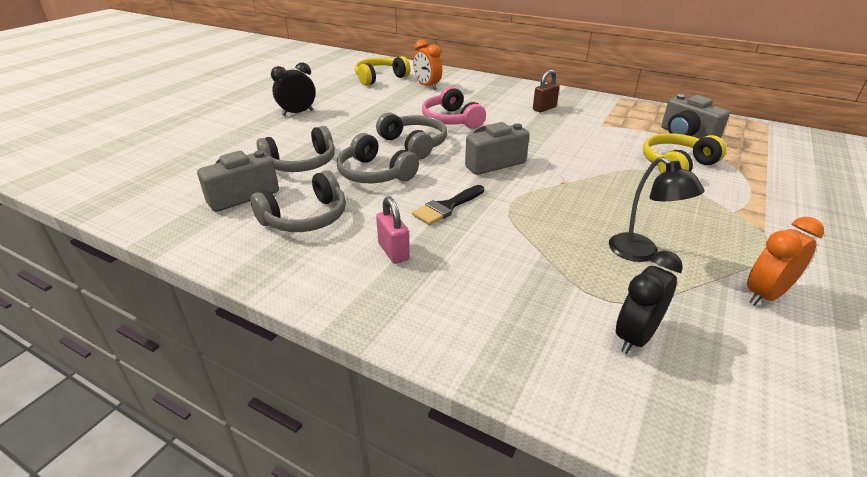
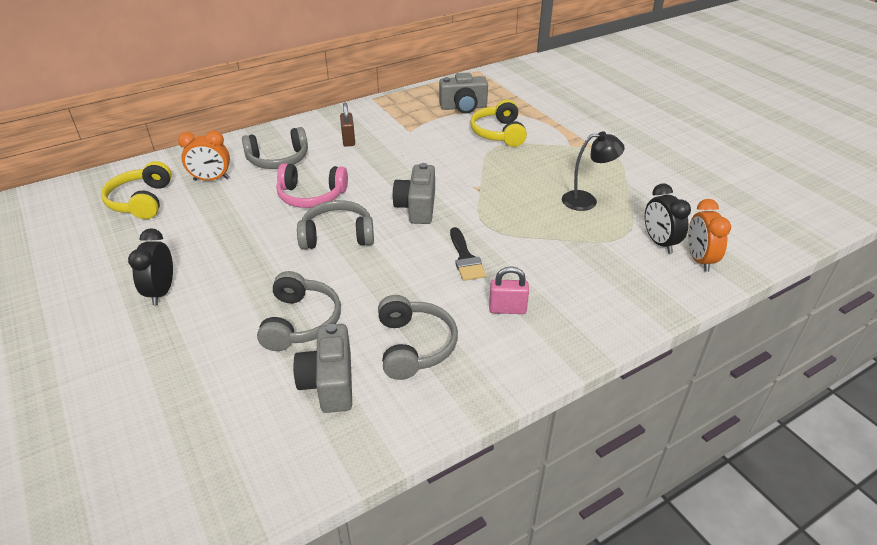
camera: 60 degrees left, 5 degrees up
(374, 174) = (372, 279): grey headphones -> grey headphones (278, 160)
(765, 295) = (650, 181): orange clock -> orange clock (699, 259)

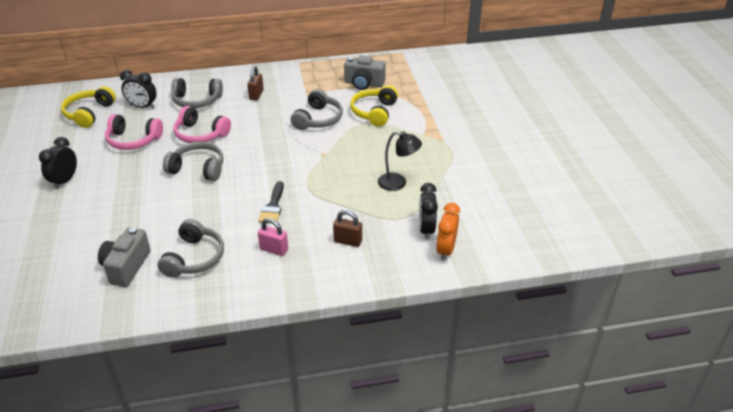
camera: 20 degrees right, 0 degrees up
(211, 179) = (142, 106): orange clock -> black clock
(226, 221) = (133, 140): none -> pink headphones
(301, 322) = (135, 223): grey headphones -> grey headphones (318, 119)
(417, 207) = (267, 160): grey camera -> none
(585, 277) = (348, 241): none -> brown padlock

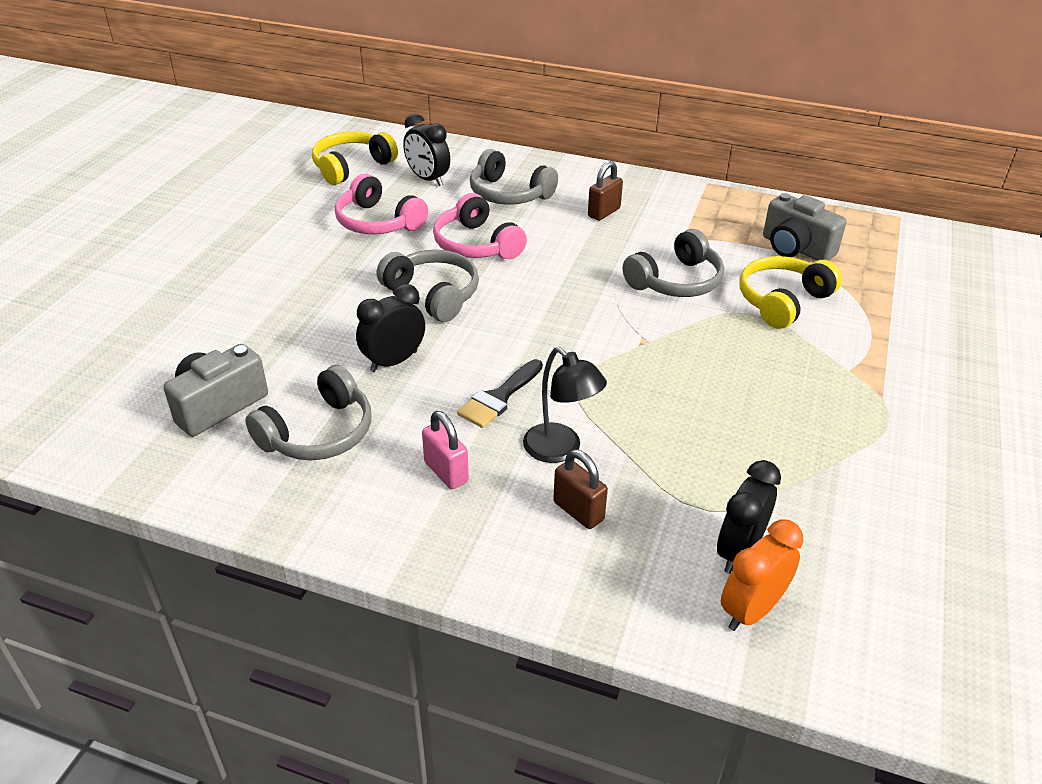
camera: 30 degrees right, 0 degrees up
(65, 181) = (246, 248): black clock -> black clock (394, 361)
(398, 183) = (742, 441): black lamp -> black lamp (560, 450)

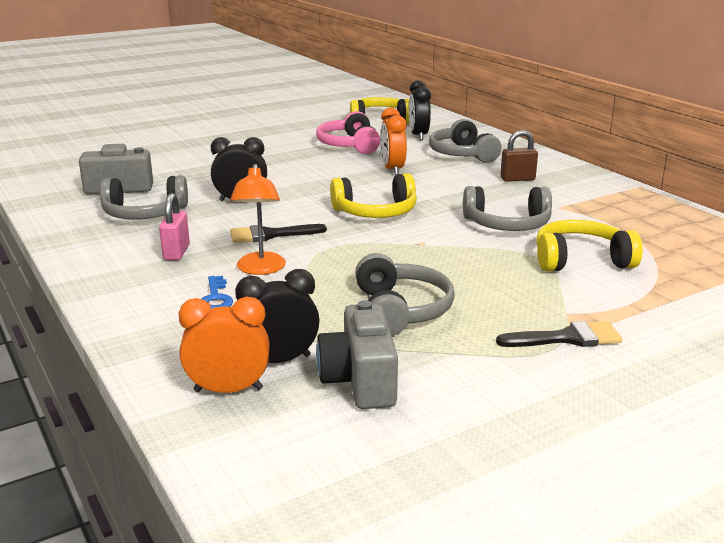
camera: 40 degrees right, 15 degrees down
(433, 294) = (321, 182): grey headphones -> grey headphones (400, 310)
(476, 245) = (392, 169): pink headphones -> orange clock
(548, 316) = (376, 212): none -> yellow headphones
(560, 450) = (260, 269): black lamp -> orange lamp
(578, 511) = (216, 298): brown padlock -> blue key
(795, 248) = (653, 238): grey camera -> grey camera (360, 381)
(883, 398) = (567, 338): none -> black brush

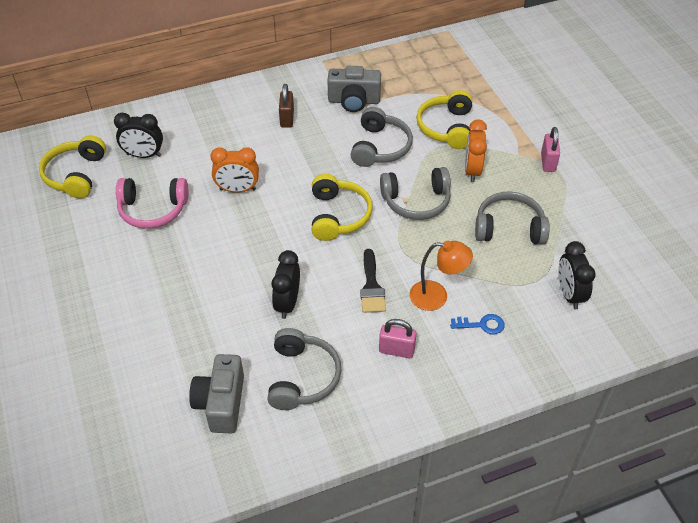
camera: 80 degrees left, 25 degrees up
(228, 390) = (602, 320): orange clock -> orange clock (472, 170)
(360, 381) = (592, 259): grey camera -> grey camera (354, 101)
(462, 154) = (212, 137): grey headphones -> grey headphones (416, 201)
(567, 338) = (548, 162): black brush -> pink padlock

